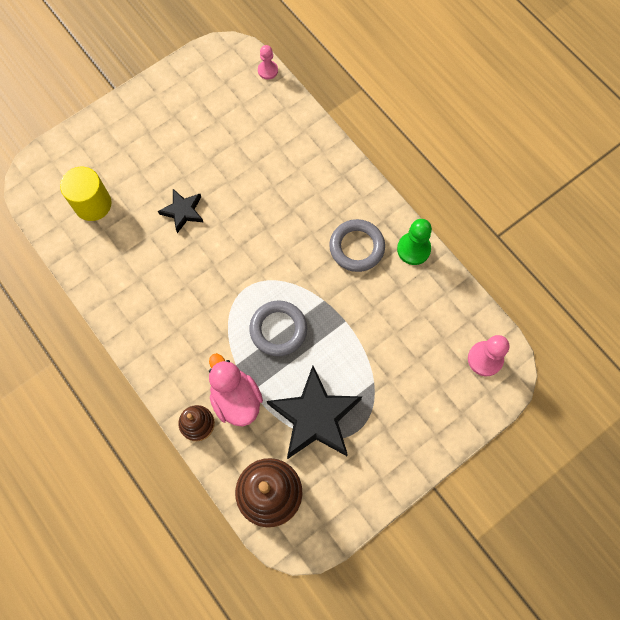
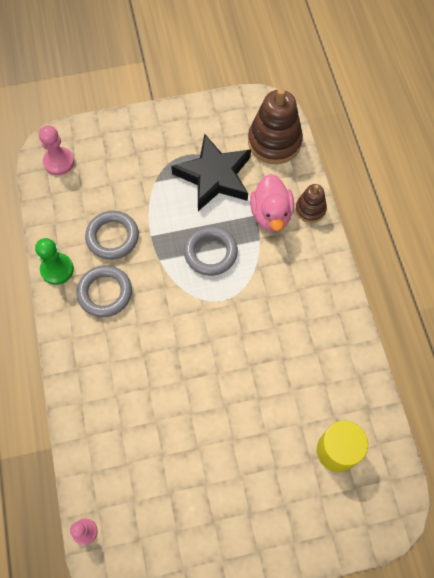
camera: 155 degrees left, 5 degrees down
(183, 211) = (249, 400): black star -> none
(381, 303) = (112, 237): none -> grey ring

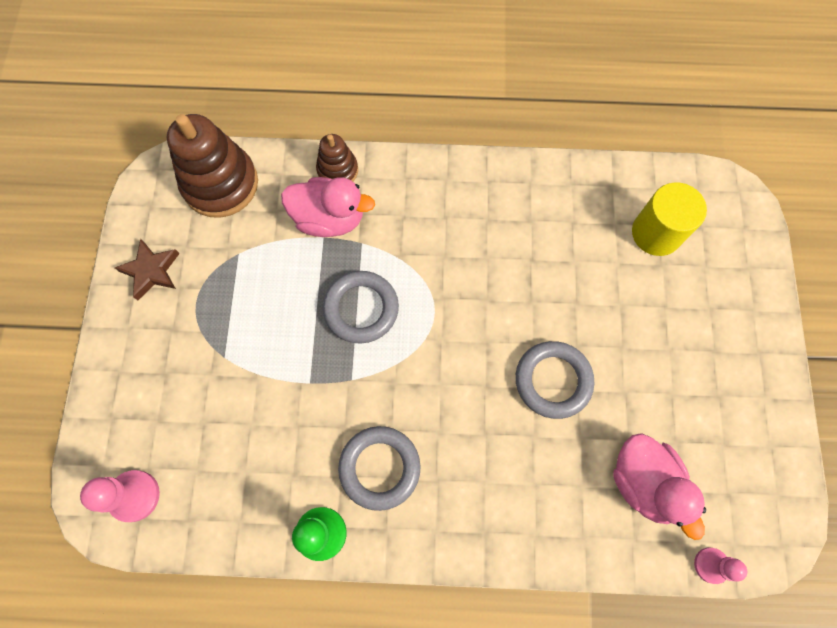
camera: 75 degrees left, 5 degrees up
(112, 237) = (294, 438): grey ring -> grey ring (553, 381)
(133, 473) = (644, 482): none -> pink duck
(200, 123) = (151, 271): none -> brown star
(214, 176) = (245, 274): black star -> none

